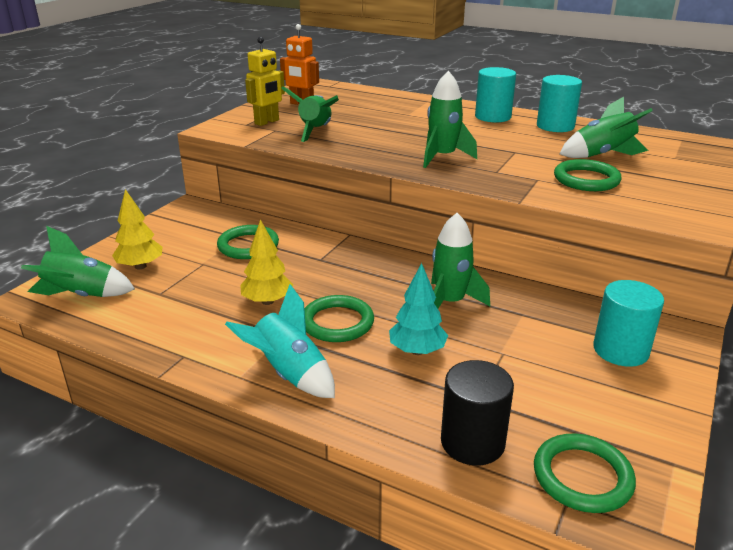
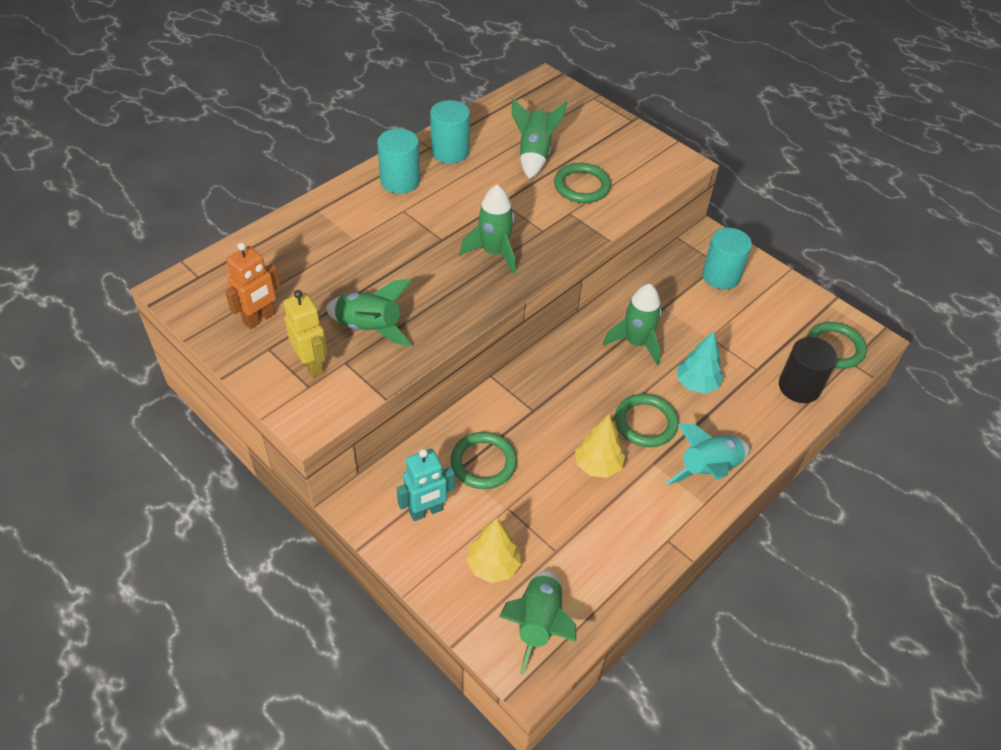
camera: 75 degrees left, 20 degrees up
(190, 231) = (426, 511): none -> turquoise robot

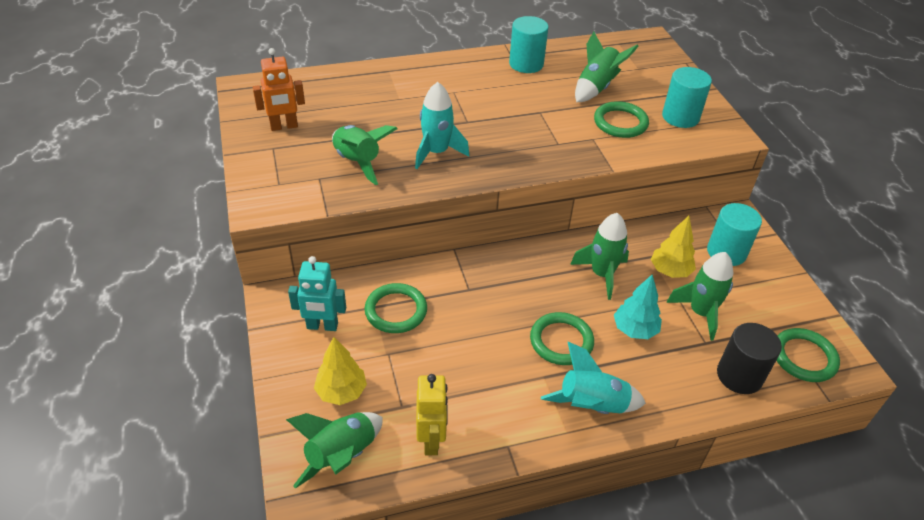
camera: 30 degrees right, 5 degrees down
(312, 365) = (294, 170): yellow robot -> yellow robot (431, 440)
(400, 181) = (468, 71): turquoise cylinder -> turquoise cylinder (680, 117)
(438, 286) = (436, 152): none -> turquoise rocket
(494, 253) = (502, 145): green rocket -> green rocket (700, 313)
(598, 465) = (491, 356): yellow tree -> yellow tree (670, 271)

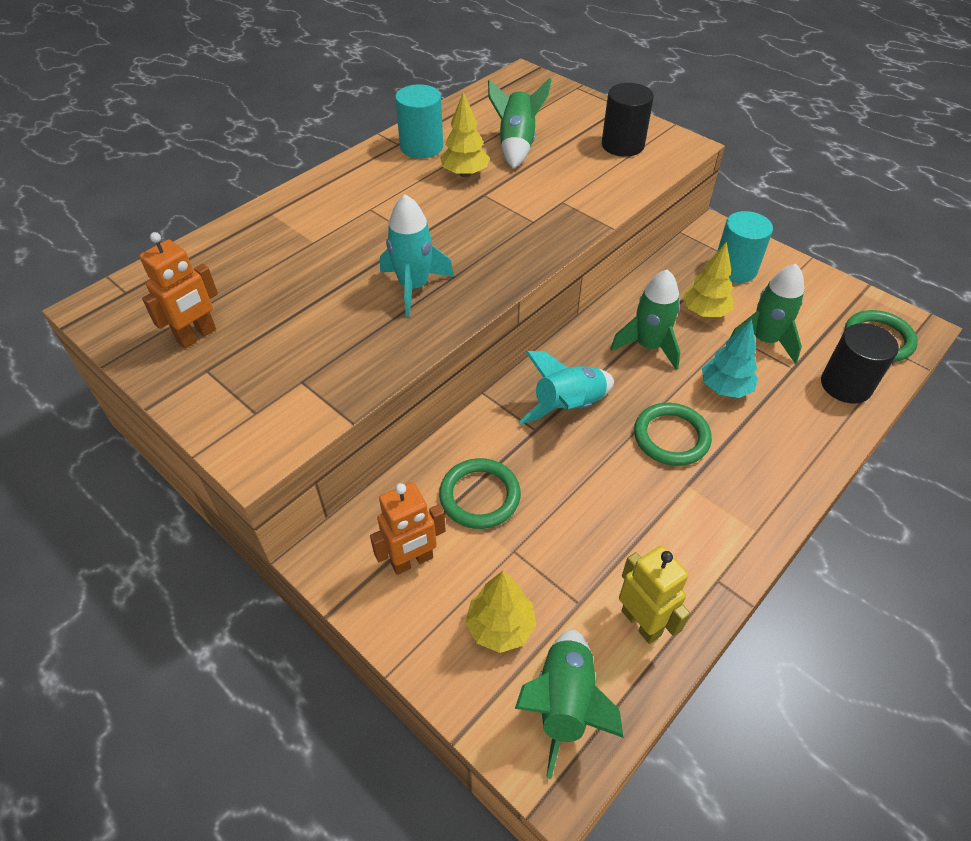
camera: 30 degrees left, 5 degrees up
(322, 326) = (412, 561): turquoise robot -> orange robot
(358, 162) = (332, 339): green rocket -> none
(540, 93) = (465, 173): none -> yellow tree
(592, 405) = (755, 489): turquoise rocket -> turquoise rocket (568, 407)
(620, 123) = (573, 173): green ring -> none
(680, 117) = (622, 145): turquoise cylinder -> black cylinder

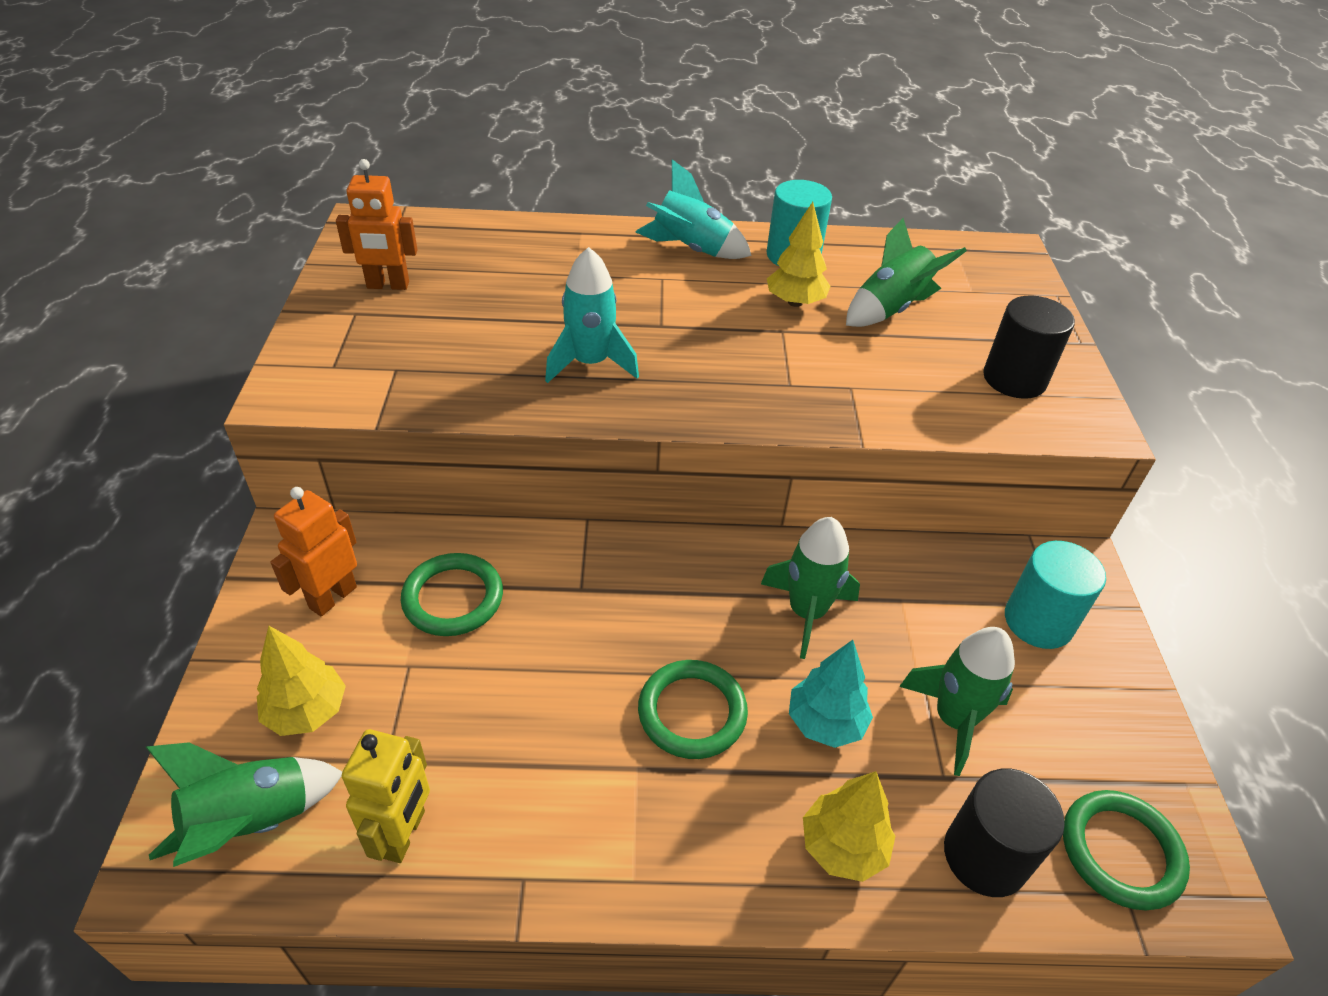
camera: 45 degrees right, 5 degrees down
(412, 561) = (332, 597): orange robot -> orange robot turned 105 degrees clockwise
(568, 407) = (640, 596): turquoise rocket -> turquoise rocket (691, 249)
(704, 312) = (926, 633): yellow tree -> yellow tree (843, 847)

